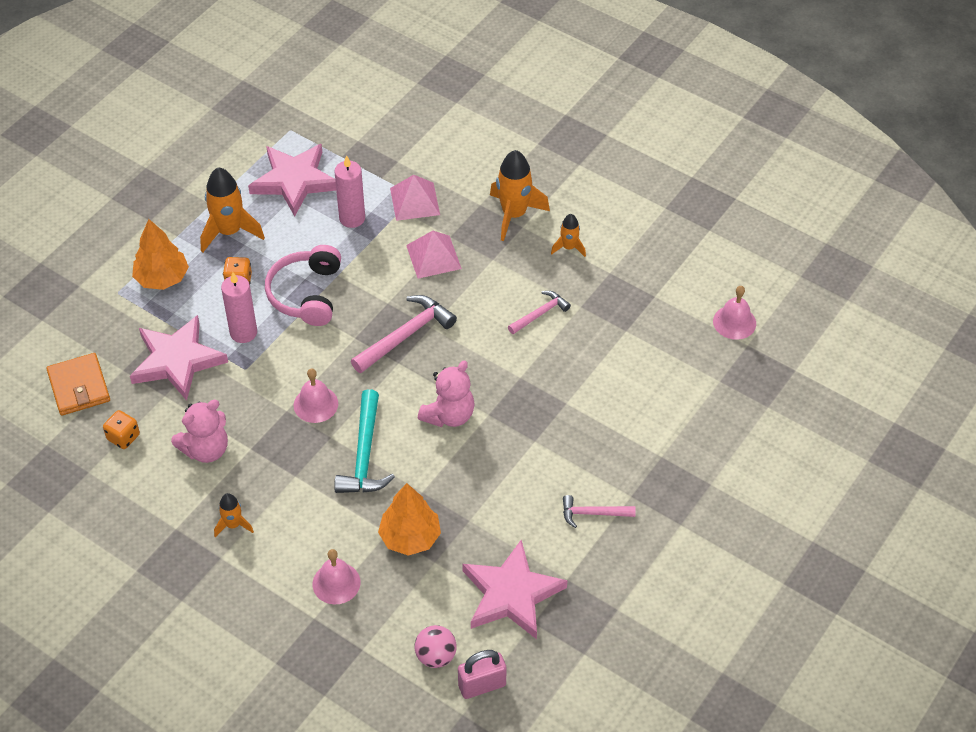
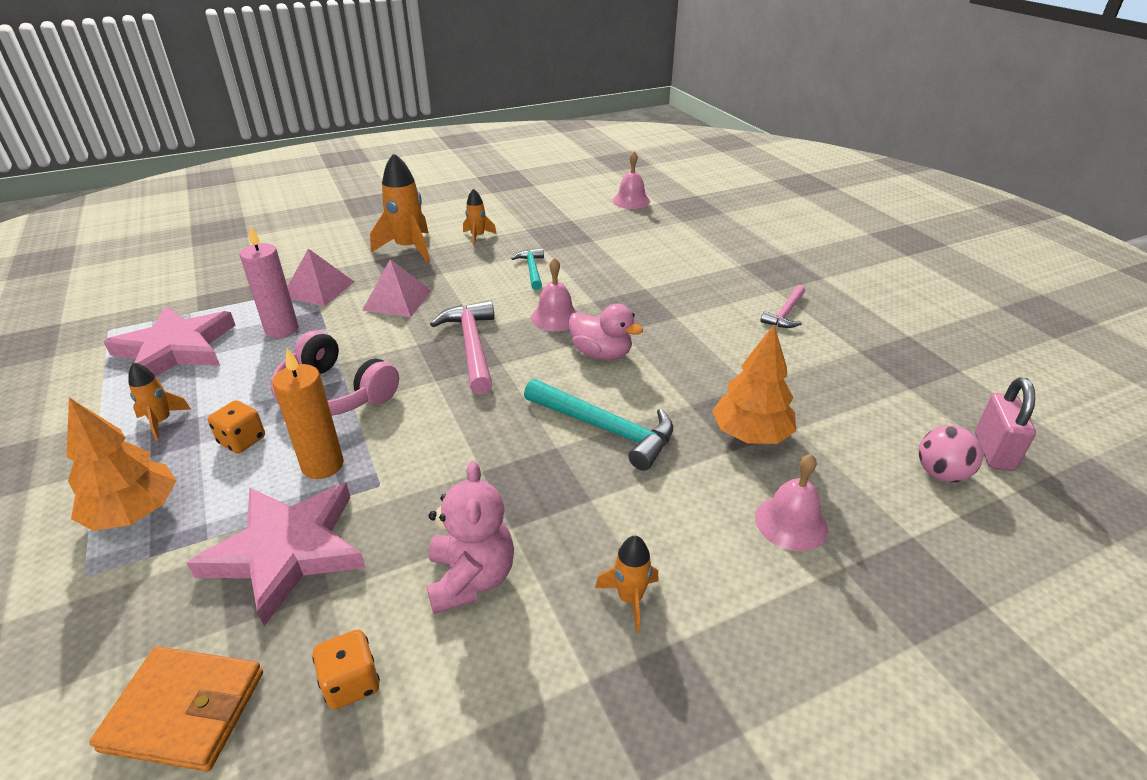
camera: 60 degrees left, 15 degrees down
(229, 232) = (162, 421): orange rocket -> orange rocket, size x0.54
(243, 332) = (323, 465): pink candle -> orange candle
(315, 404) = (497, 442): pink bell -> pink bell (555, 317)
(449, 415) = (601, 354): pink teddy bear -> pink duck
(511, 594) = (866, 390): pink star -> none
(540, 314) = (532, 270): pink hammer -> turquoise hammer

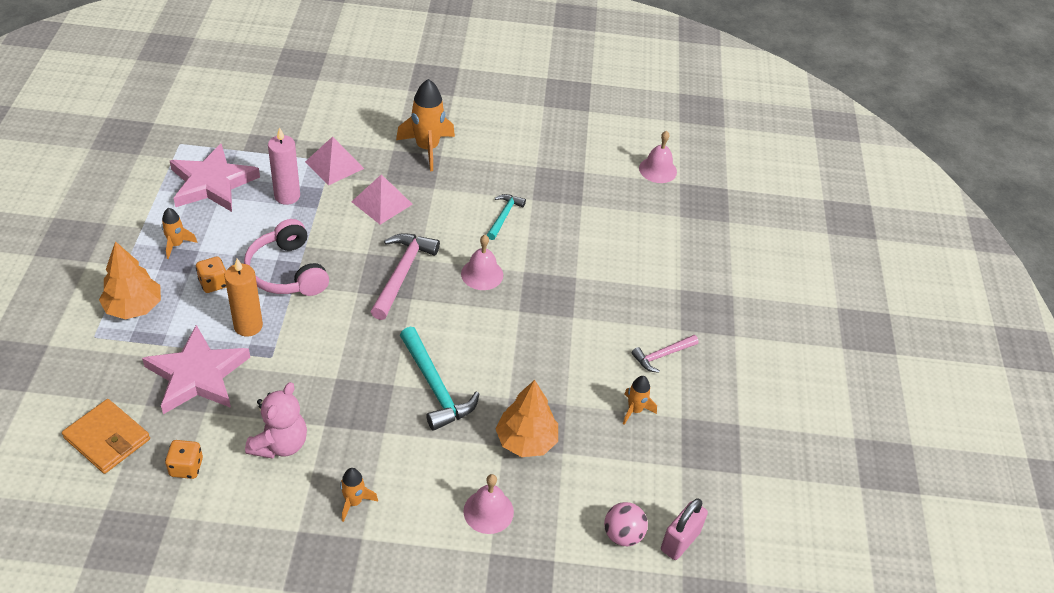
camera: 25 degrees right, 10 degrees up
(478, 237) = (490, 158): orange rocket -> orange rocket (635, 410)
(601, 354) = (486, 324): pink duck -> none

